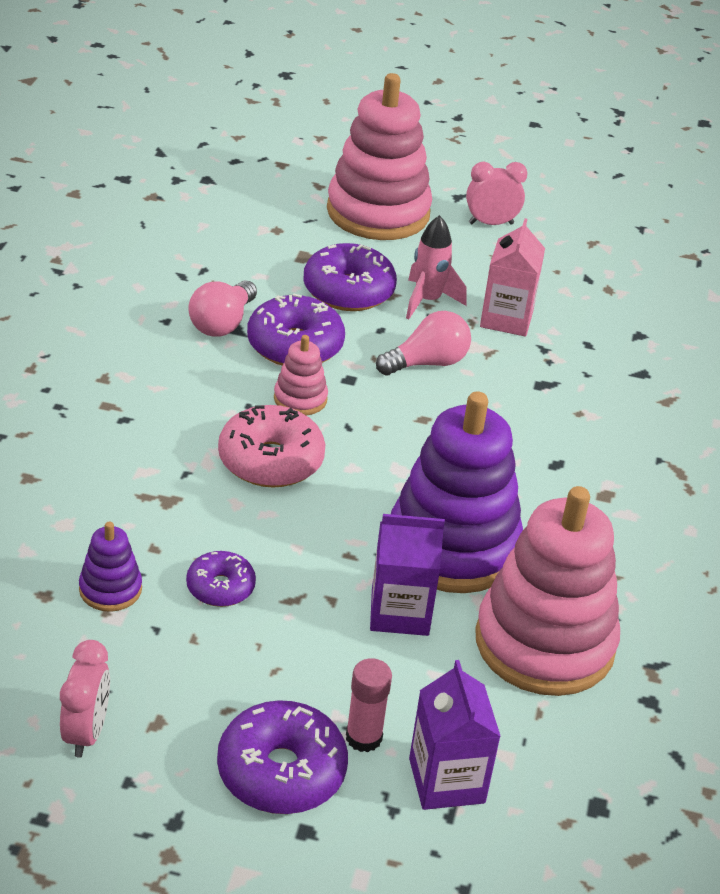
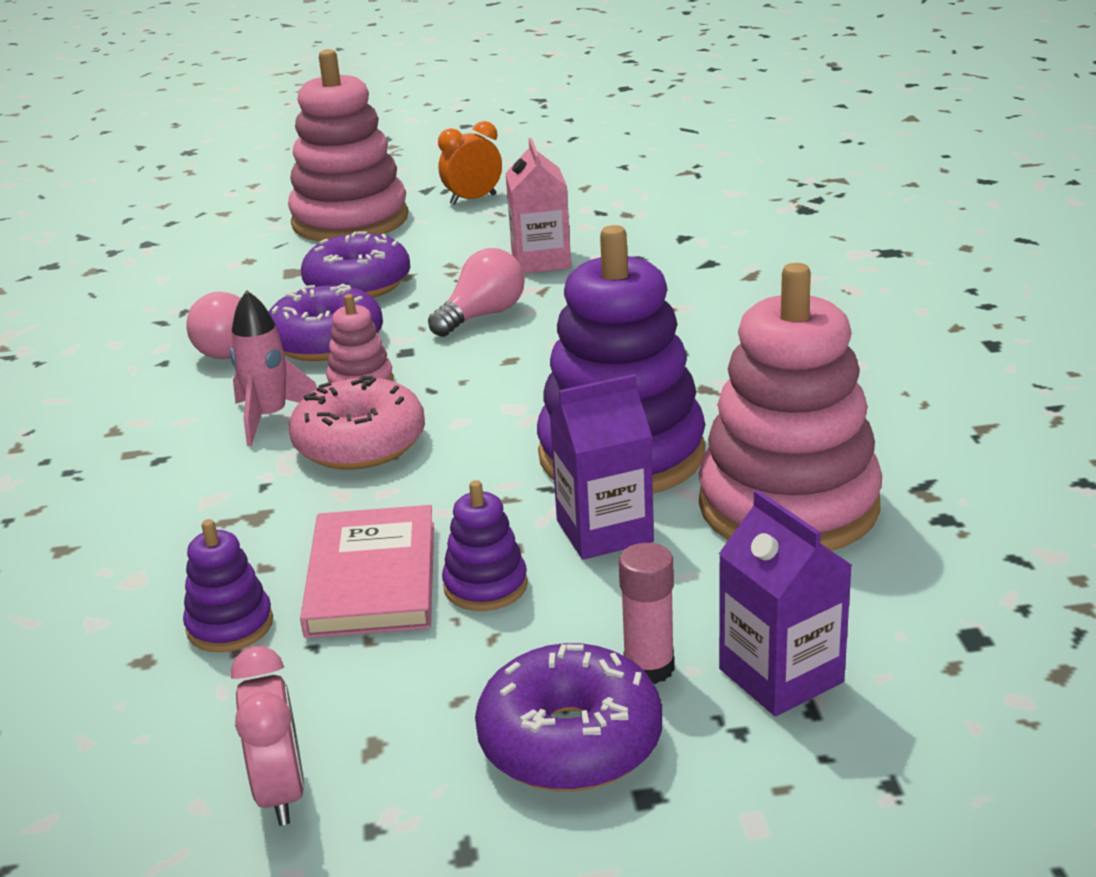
camera: 15 degrees left, 10 degrees down
(220, 587) = (372, 578): purple donut -> pink book
(292, 626) = (485, 586): none -> purple stacking toy
(428, 301) = (449, 270): pink rocket -> pink rocket (270, 418)
(491, 223) = (473, 199): pink clock -> orange clock

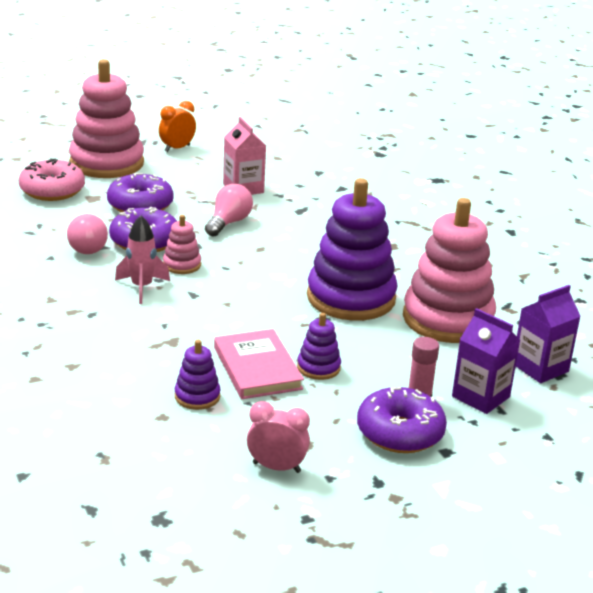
camera: 20 degrees left, 0 degrees up
(281, 793) = (276, 467): pink clock -> pink clock turned 45 degrees counterclockwise
(360, 444) = (204, 299): pink donut -> pink donut (52, 191)
(604, 531) = (363, 337): purple carton -> purple carton (540, 368)

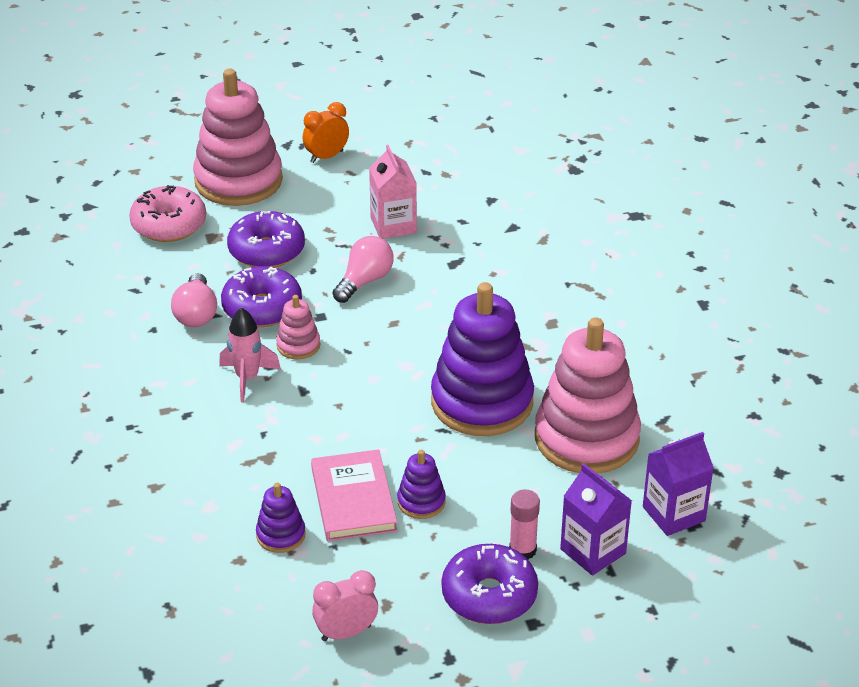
camera: 10 degrees right, 10 degrees up
(276, 467) = (346, 633): pink clock -> pink clock turned 45 degrees counterclockwise

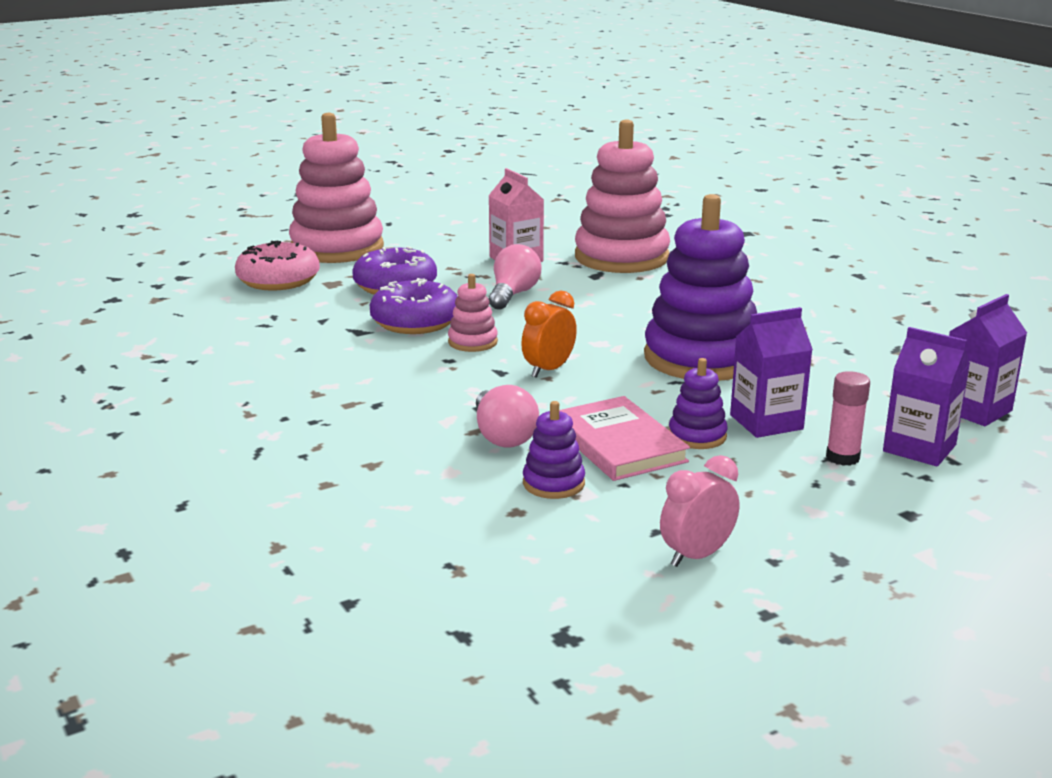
camera: 15 degrees left, 15 degrees down
(196, 314) = (344, 333): pink light bulb -> pink light bulb (503, 436)
(247, 378) = (431, 370): pink rocket -> none
(326, 156) = (418, 227): orange clock -> orange clock (548, 370)
(487, 496) = (766, 422): none -> purple carton
(489, 595) = (838, 498): purple donut -> none
(586, 438) = (832, 369): pink stacking toy -> pink stacking toy (621, 257)

